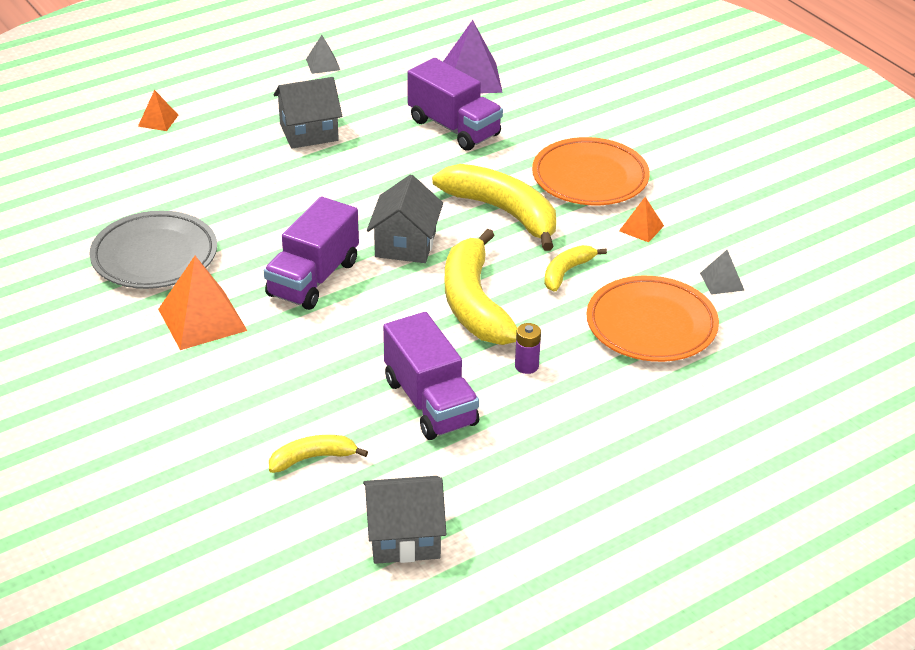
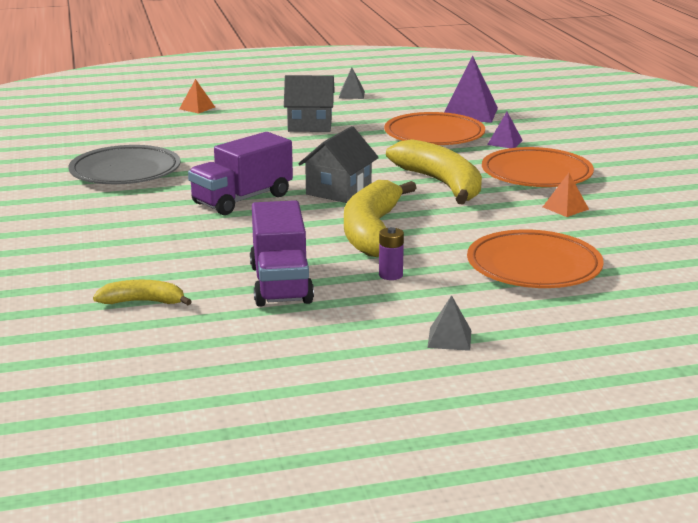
camera: 20 degrees right, 15 degrees down
(202, 319) = (129, 209): orange pyramid -> none
(404, 537) = (179, 367): grey house -> none
(454, 128) = (434, 135): purple truck -> orange plate
(533, 127) = (504, 142): none -> purple pyramid
(567, 272) = (474, 224): yellow banana -> none
(722, 281) = (625, 249): grey pyramid -> grey pyramid (449, 339)

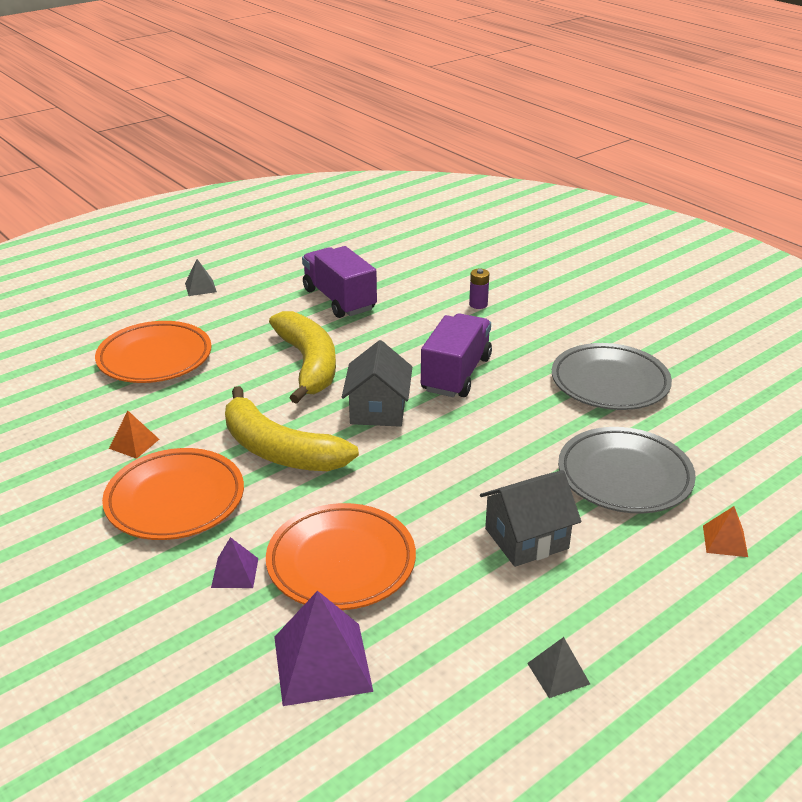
camera: 155 degrees right, 10 degrees up
(143, 302) = (414, 268): yellow banana -> none
(207, 134) = (624, 476): none -> grey plate
(390, 275) = (265, 324): purple battery -> purple battery (478, 304)

